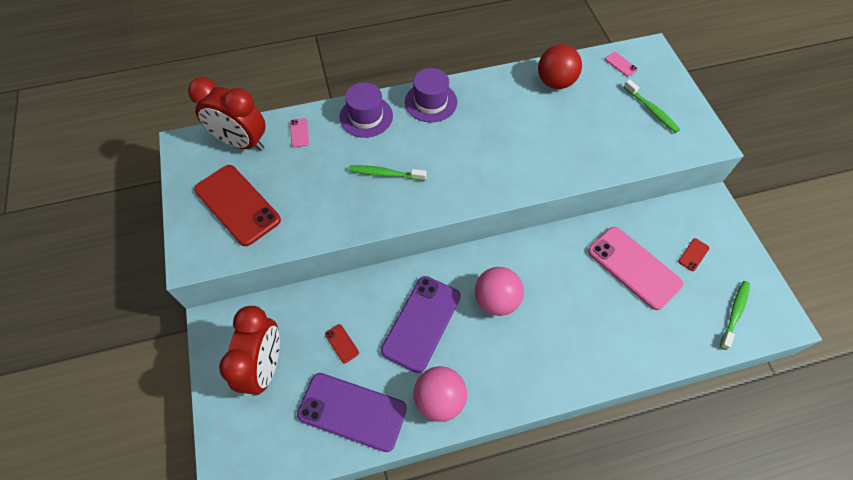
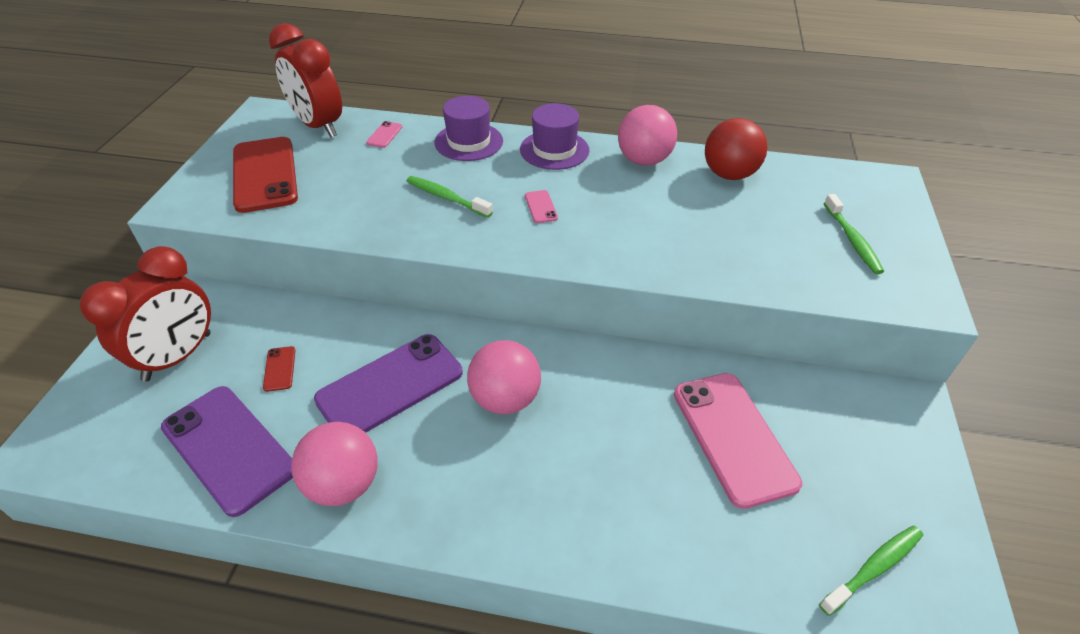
camera: 25 degrees right, 15 degrees down
(495, 90) = (643, 160): none -> pink ball
(620, 64) = (835, 181): pink phone -> pink phone (541, 207)
(693, 254) = (842, 457): red phone -> none

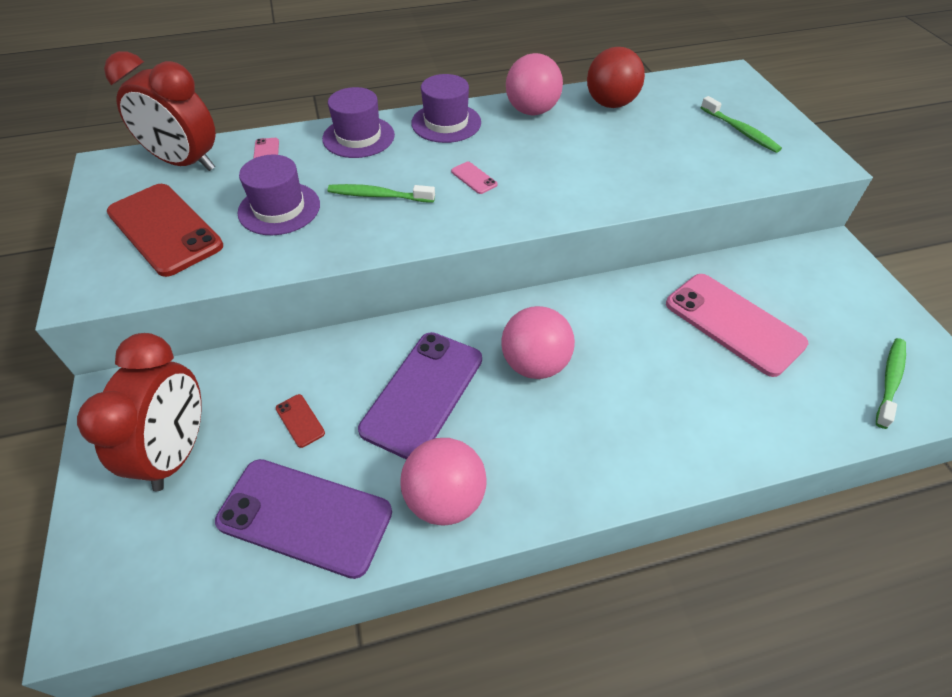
camera: 25 degrees left, 5 degrees up
(360, 184) = (279, 208): none -> purple hat

